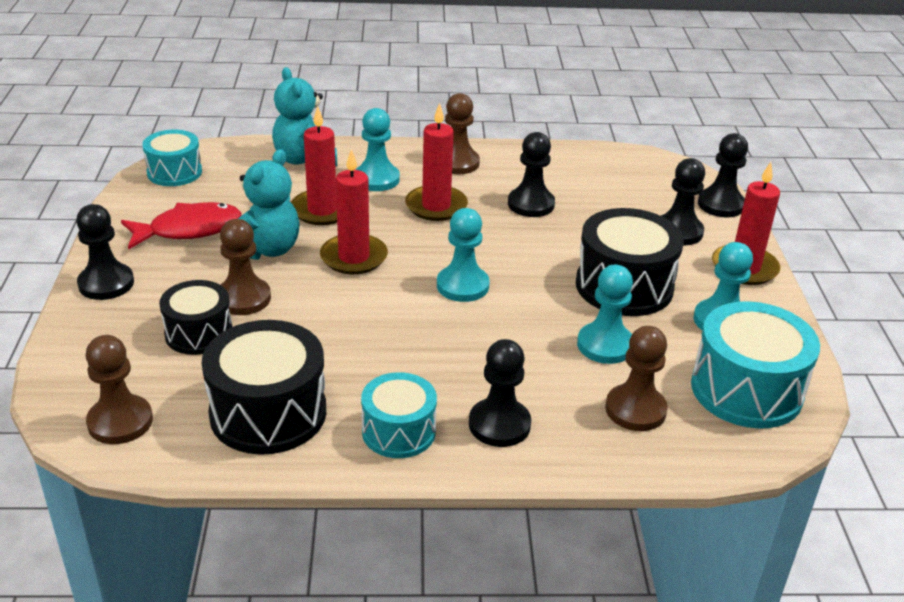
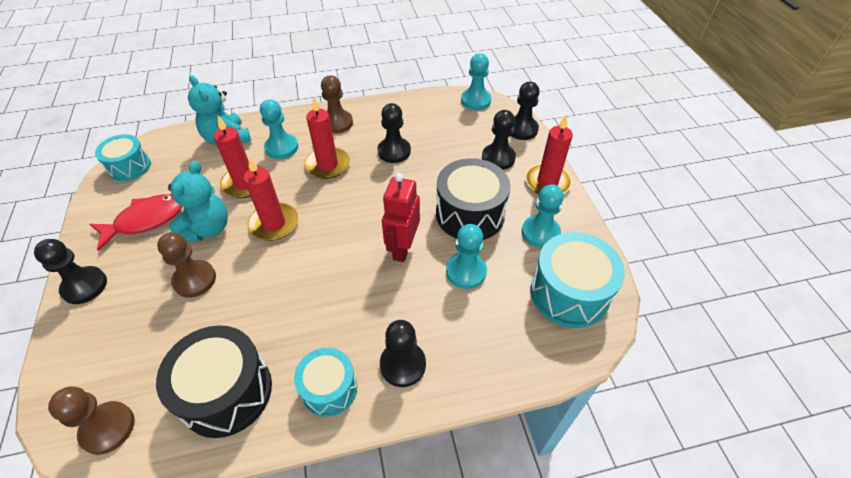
camera: 10 degrees left, 15 degrees up
(199, 333) = (163, 322): black drum -> none
(462, 286) = (357, 235): turquoise pawn -> turquoise pawn (475, 100)
(522, 308) = (402, 248): none -> red robot
(635, 410) = (497, 328): brown pawn -> none

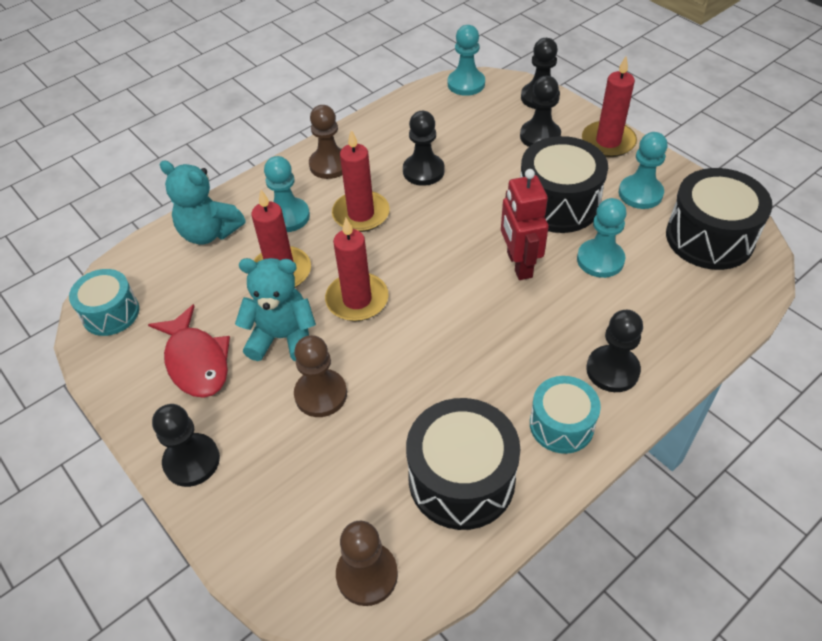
camera: 25 degrees left, 0 degrees up
(146, 220) = (196, 361): red fish -> red fish turned 120 degrees clockwise
(207, 229) = (283, 338): turquoise teddy bear -> turquoise teddy bear turned 75 degrees counterclockwise
(569, 293) = (709, 238): turquoise drum -> black drum

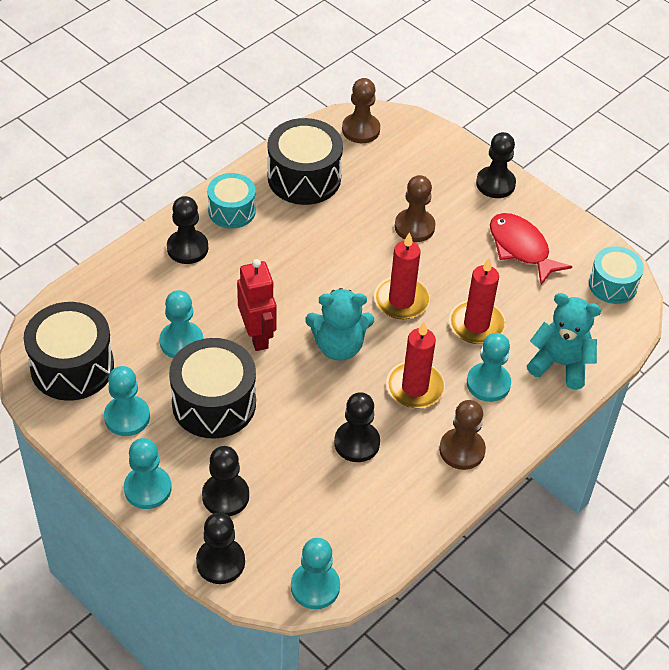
camera: 170 degrees right, 0 degrees up
(283, 338) = (457, 267): turquoise teddy bear -> turquoise teddy bear (338, 346)
(608, 142) = (147, 488): red candle -> turquoise pawn

